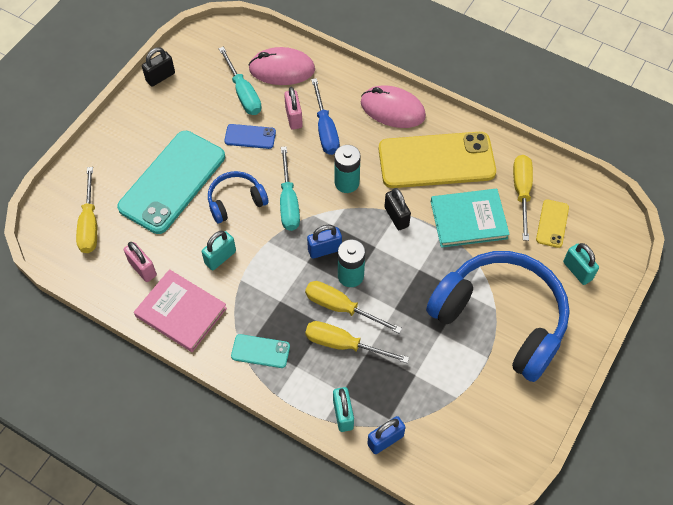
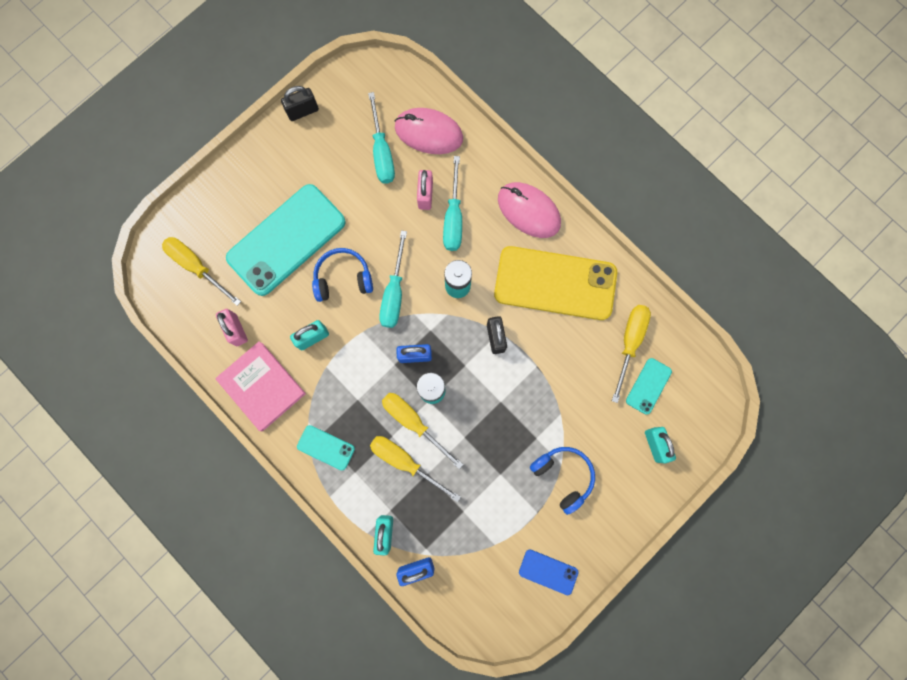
camera: 15 degrees right, 20 degrees up
(90, 224) = (197, 267): yellow screwdriver -> yellow screwdriver turned 120 degrees clockwise
(250, 137) = (375, 207): blue phone -> blue phone (548, 572)
(325, 129) = (453, 218): blue screwdriver -> turquoise screwdriver
(468, 220) = (566, 359): turquoise book -> none
(501, 319) = (563, 476): blue headphones -> blue headphones, size x0.47
(552, 223) = (648, 386): yellow phone -> turquoise phone

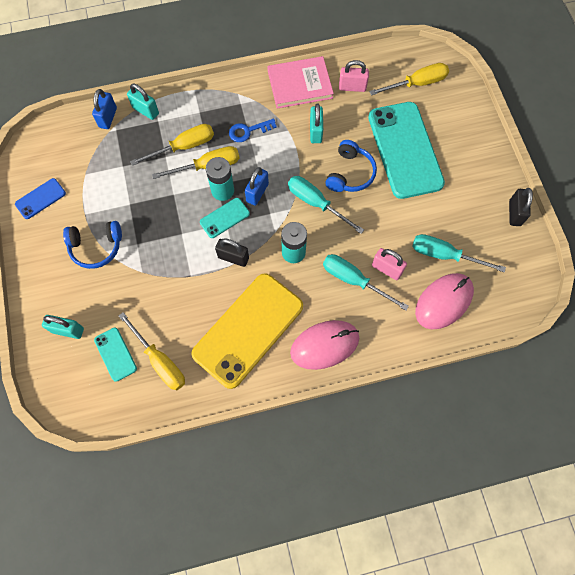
camera: 120 degrees right, 10 degrees down
(326, 447) = (229, 103): turquoise phone -> turquoise phone (224, 218)
(349, 406) = (248, 131): none -> blue key

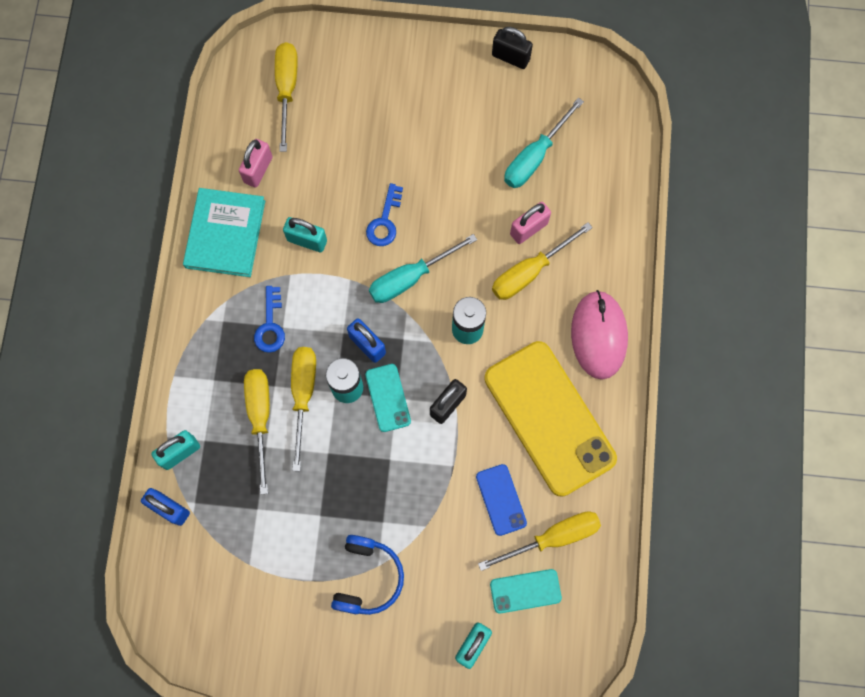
camera: 70 degrees left, 5 degrees up
(40, 198) = (263, 637): blue phone -> blue phone (501, 499)
(300, 84) = (225, 234): pink book -> turquoise book
(350, 173) = (385, 221): blue headphones -> blue key
(354, 280) = (530, 272): turquoise screwdriver -> yellow screwdriver
(405, 150) = (377, 143): turquoise phone -> none
(443, 302) = (591, 182): pink mouse -> none

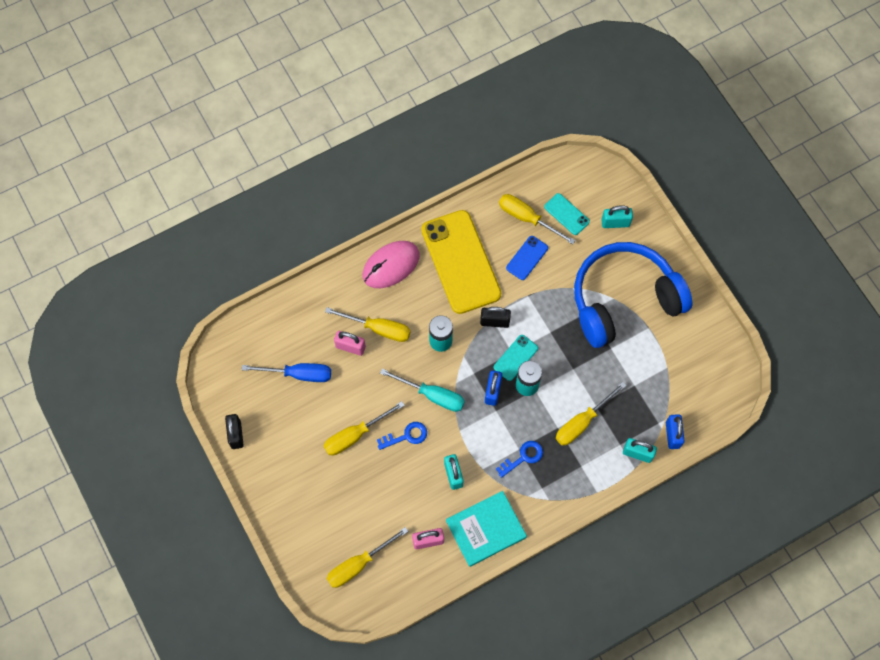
camera: 125 degrees left, 5 degrees down
(303, 395) = (550, 407): yellow screwdriver -> yellow screwdriver (355, 435)
(367, 577) = (623, 299): blue headphones -> blue headphones, size x2.11
(535, 157) = (298, 374): turquoise screwdriver -> blue screwdriver
(549, 418) = (461, 262): yellow phone -> yellow phone turned 45 degrees counterclockwise

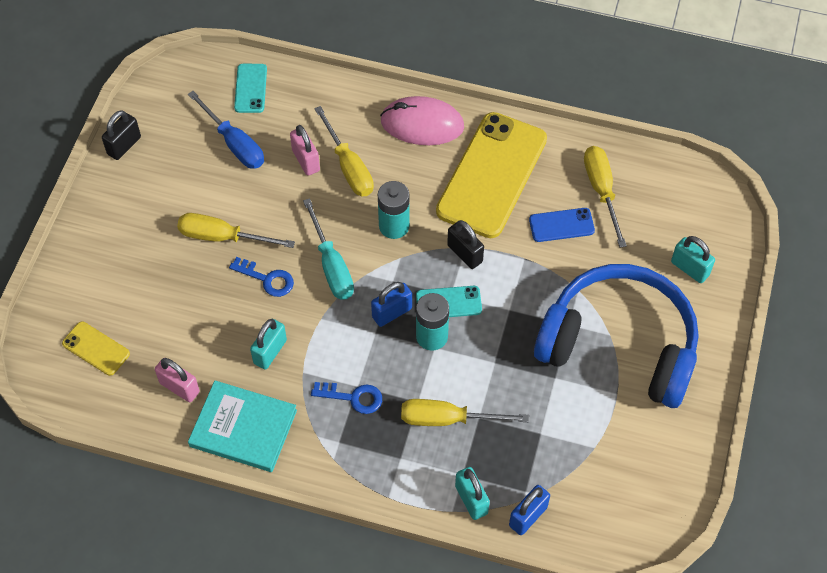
camera: 45 degrees right, 10 degrees down
(358, 564) = (96, 348): yellow screwdriver -> yellow phone
(566, 214) = (646, 220): turquoise phone -> turquoise phone (250, 88)

